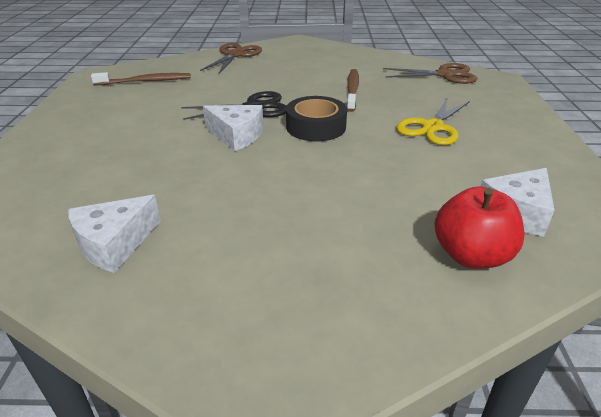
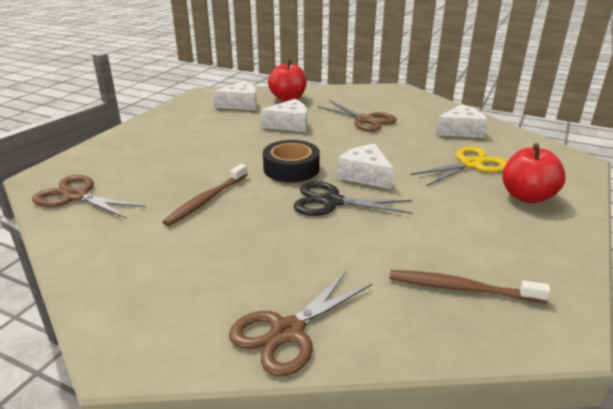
camera: 155 degrees left, 5 degrees down
(64, 148) = (527, 196): none -> red apple
(285, 228) = (365, 120): none -> brown scissors
(387, 186) = (289, 124): none -> white cheese
(432, 127) = (201, 148): yellow scissors -> yellow scissors (470, 164)

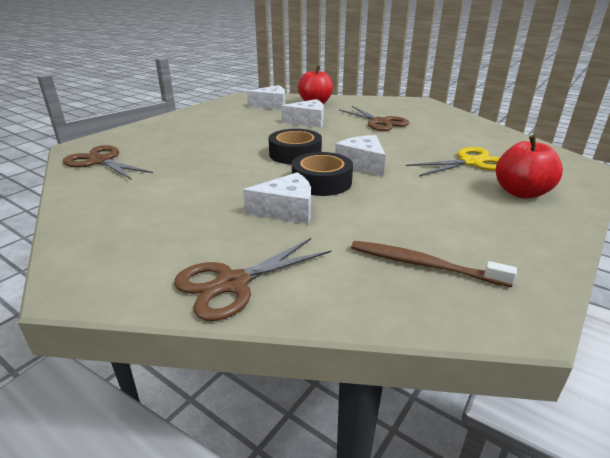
camera: 10 degrees right, 0 degrees up
(206, 200) = (208, 172): brown toothbrush -> none
(331, 202) = (321, 182): black scissors -> black tape
(461, 131) = (470, 135): white cheese -> white cheese (286, 210)

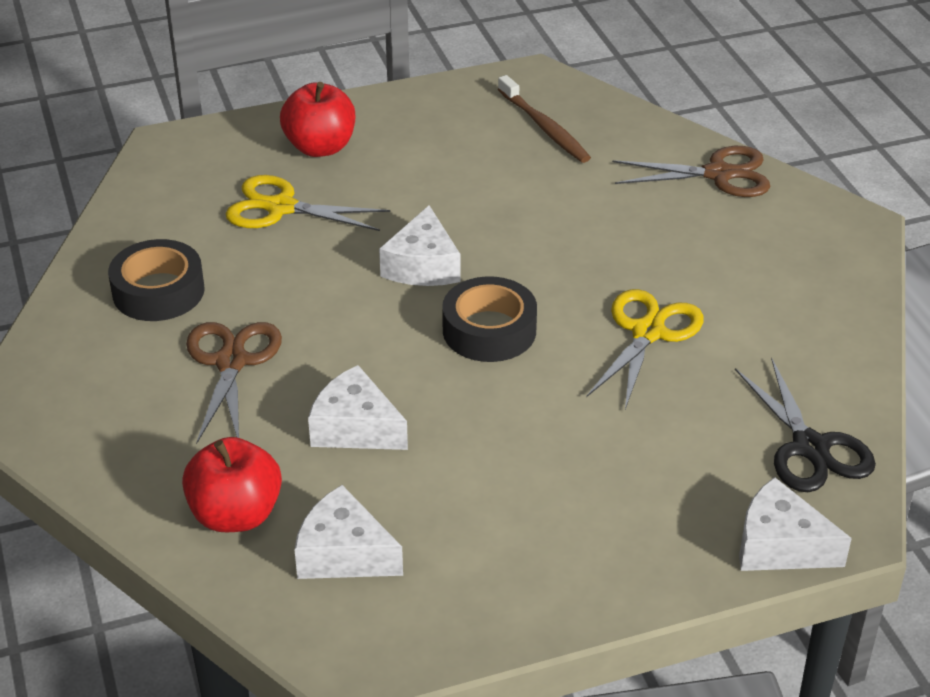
camera: 145 degrees left, 10 degrees up
(100, 161) = (810, 447): brown scissors -> black scissors
(213, 174) = (648, 332): none -> yellow scissors
(286, 210) = (604, 229): white cheese -> white cheese (780, 545)
(321, 182) = (517, 255): black tape -> black tape (158, 291)

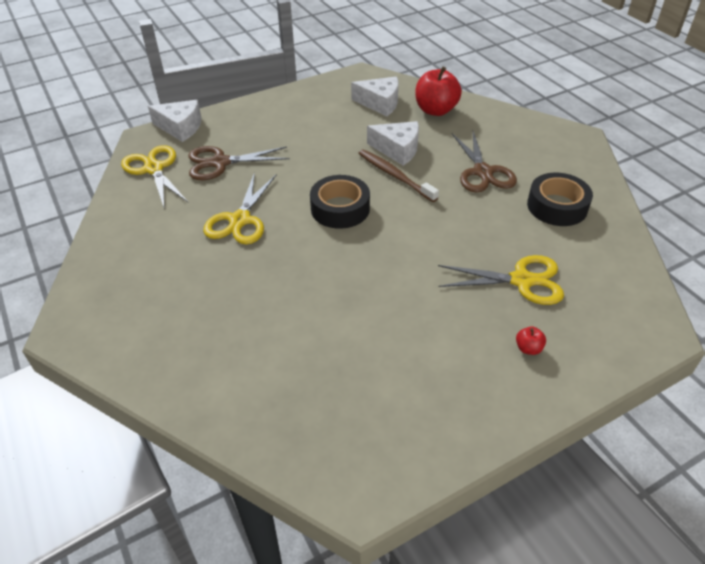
camera: 170 degrees right, 5 degrees up
(320, 147) = (528, 348): red apple -> red apple, size x0.43
(423, 265) = (397, 247): white cheese -> none
(545, 128) = (335, 407): brown toothbrush -> brown toothbrush (394, 175)
(718, 174) = (172, 369): brown scissors -> brown scissors (220, 163)
(810, 447) = (154, 169): black scissors -> yellow scissors

